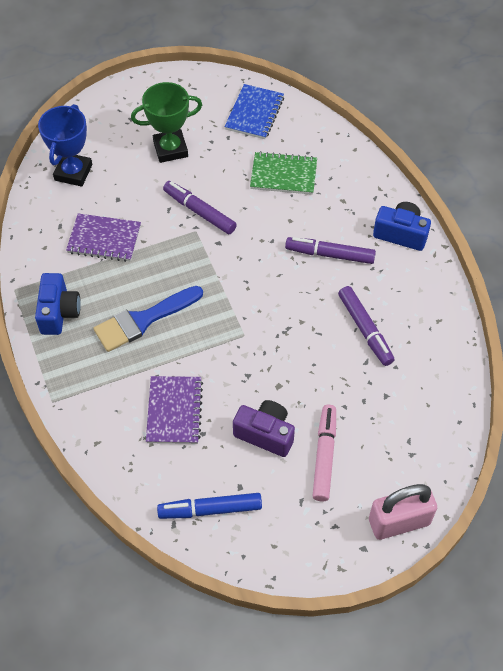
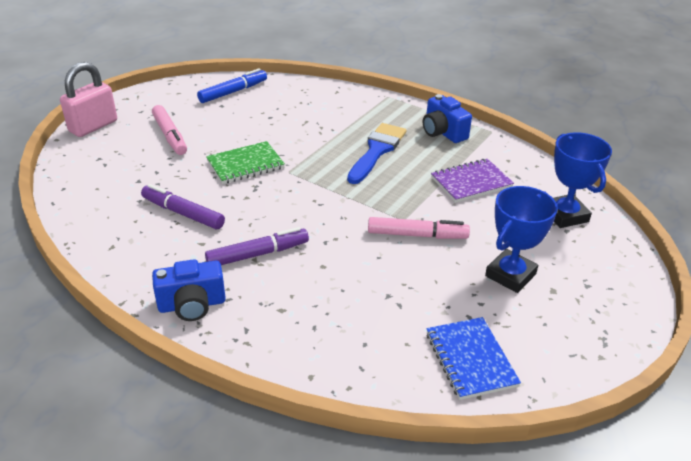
camera: 145 degrees right, 20 degrees down
(170, 149) = (510, 275): green trophy -> blue trophy
(174, 411) = (300, 119): purple notebook -> none
(199, 211) = (417, 235): purple marker -> pink marker
(265, 434) = (223, 131): purple camera -> none
(283, 175) = (369, 305): green notebook -> green notebook (245, 165)

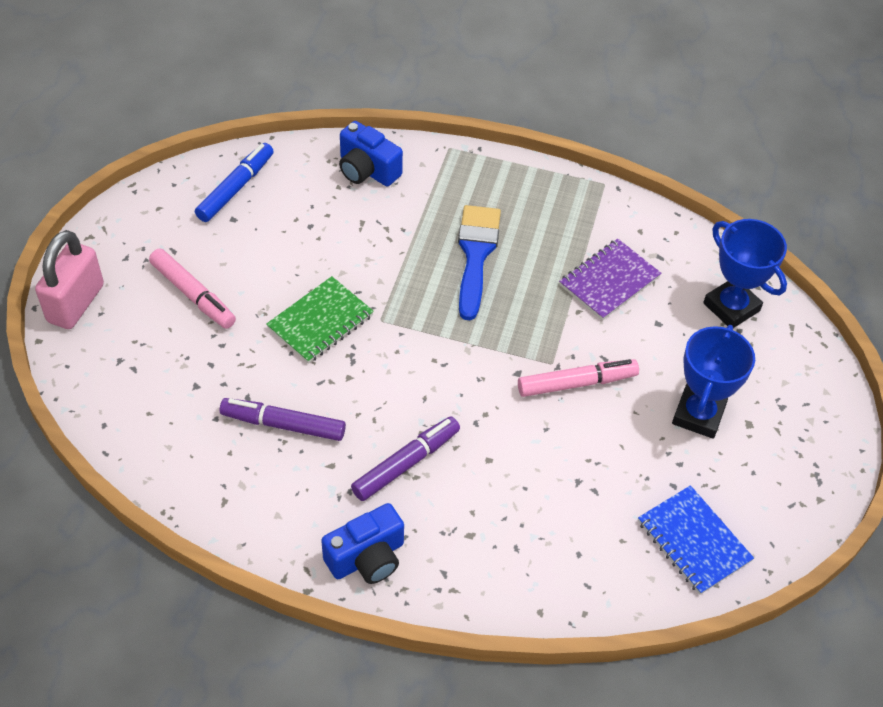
camera: 20 degrees left, 15 degrees up
(443, 132) = (545, 200): blue camera -> blue camera (367, 170)

